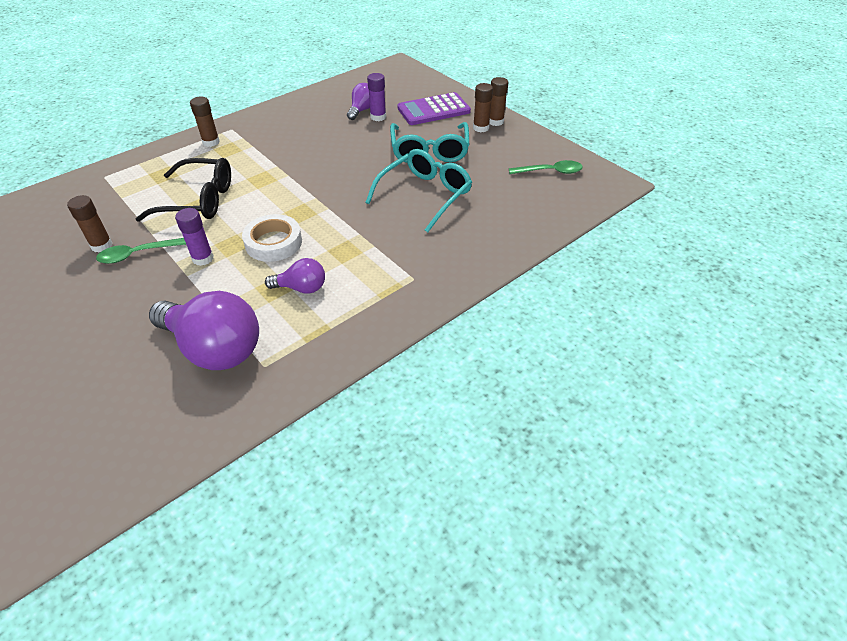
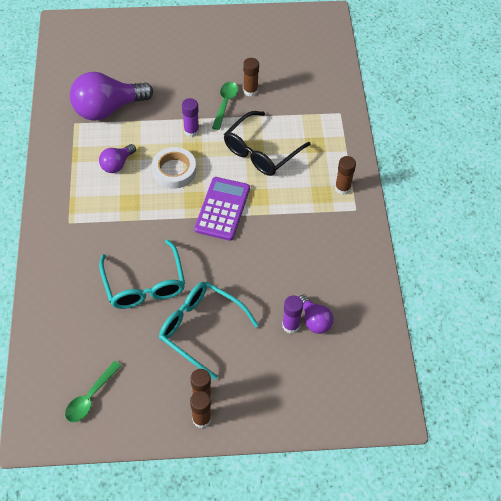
camera: 125 degrees right, 10 degrees up
(433, 110) = (266, 380): purple calculator -> purple calculator (222, 209)

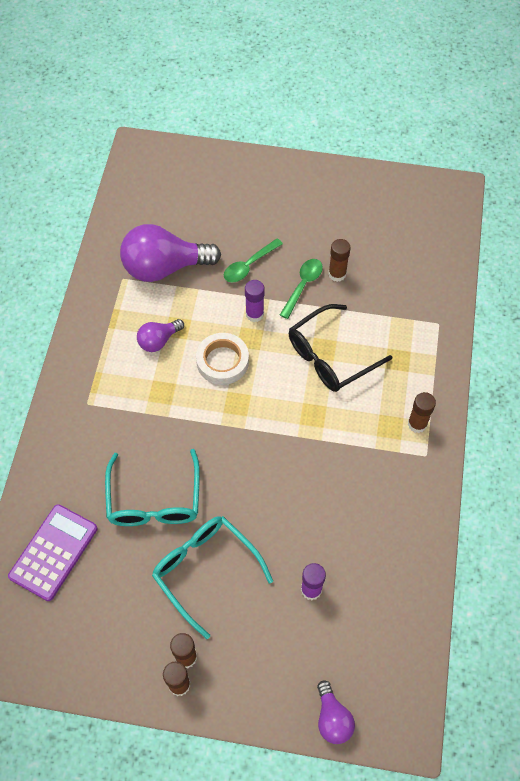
camera: 15 degrees right, 5 degrees up
(90, 397) = (61, 628): green spoon -> green spoon (249, 265)
(222, 209) = (267, 422): purple calculator -> purple calculator (53, 552)
(314, 320) = (341, 589): purple light bulb -> purple light bulb (332, 718)

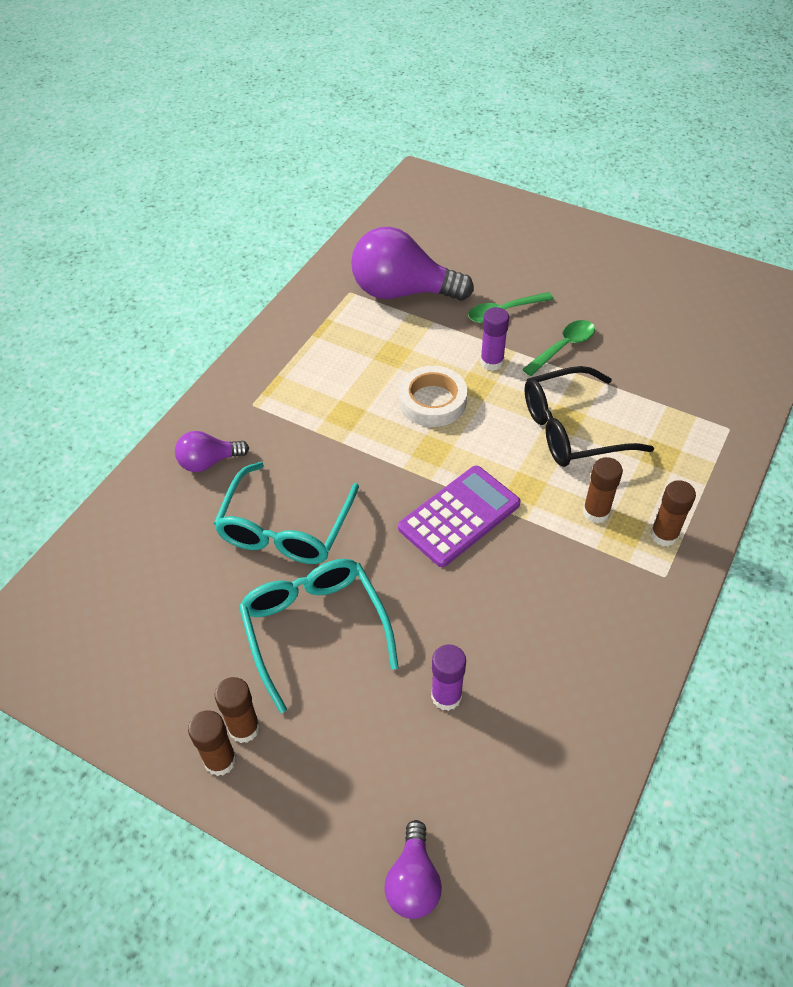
camera: 20 degrees right, 10 degrees down
(53, 552) = (138, 551): purple calculator -> purple calculator (459, 516)
(158, 341) = (364, 362): purple light bulb -> purple light bulb (209, 462)
(337, 274) = (611, 345): brown glue stick -> brown glue stick (596, 512)

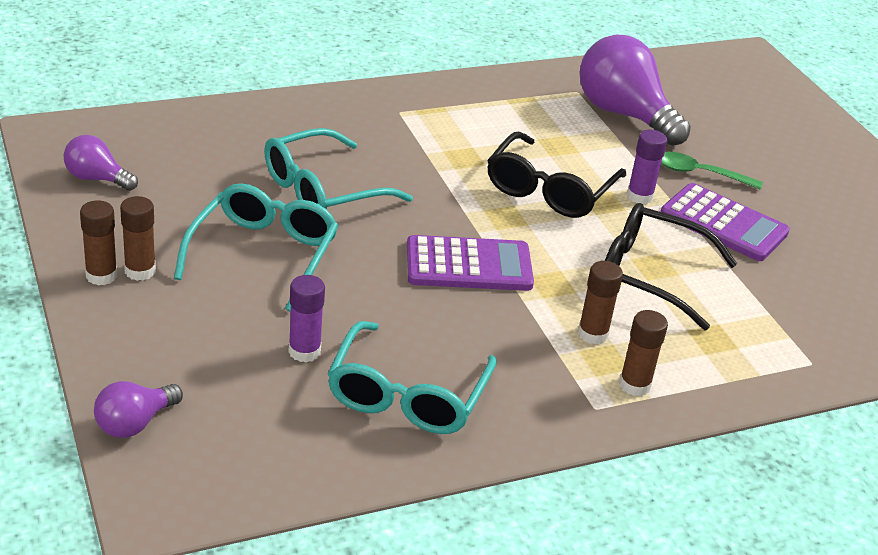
camera: 35 degrees right, 15 degrees down
(209, 462) = (320, 124): purple light bulb -> purple light bulb (97, 179)
(432, 401) = (549, 190): white tape -> black glasses
(552, 673) = (407, 395): none -> turquoise glasses
(563, 347) = (723, 223): green spoon -> purple calculator

